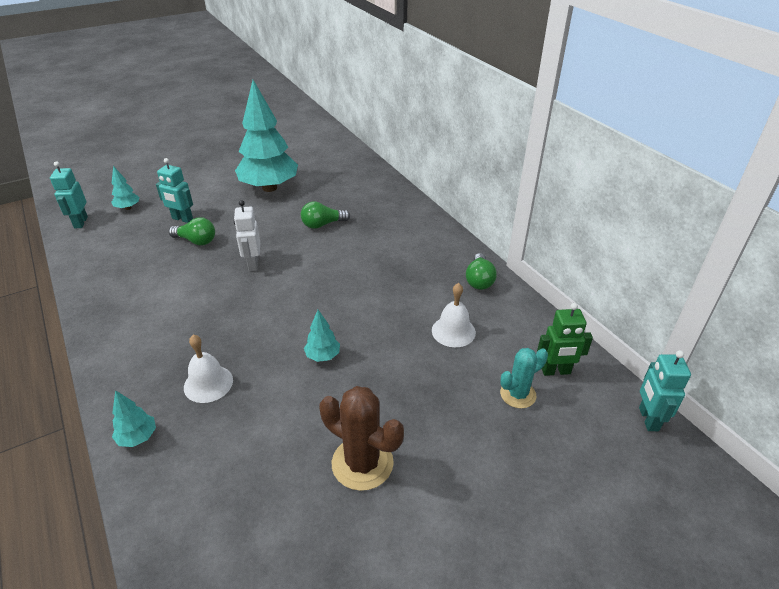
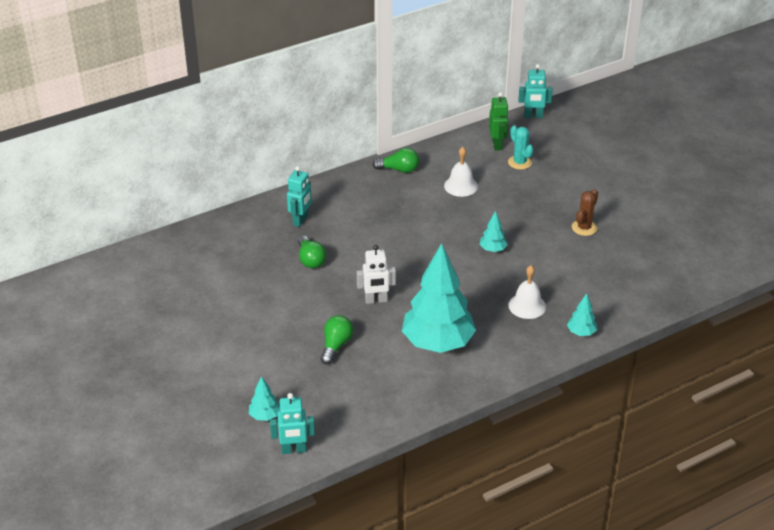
camera: 90 degrees left, 0 degrees up
(182, 219) = (293, 364): turquoise robot -> turquoise robot (300, 220)
(269, 188) = (232, 304): turquoise tree -> turquoise tree (438, 343)
(362, 463) = (584, 228): brown cactus -> brown cactus, size x0.64

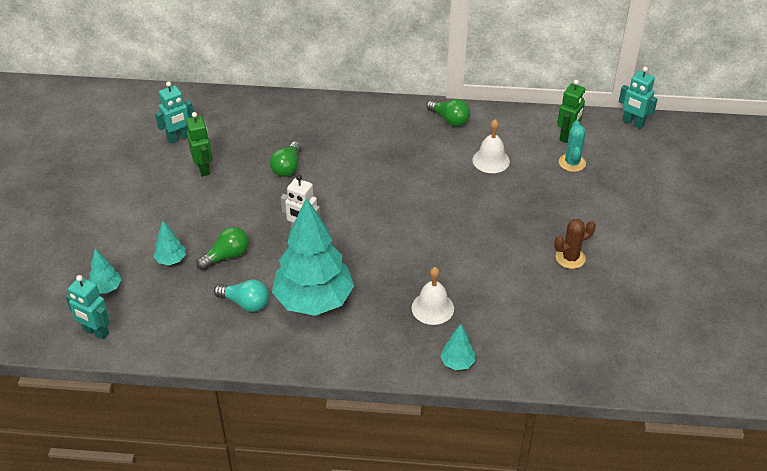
camera: 35 degrees right, 5 degrees up
(241, 292) = (203, 168): none -> green robot
(300, 220) = (316, 128): turquoise robot -> turquoise robot (178, 138)
(388, 370) = (245, 303): none -> turquoise light bulb
(492, 249) = (457, 236): turquoise tree -> turquoise tree (171, 260)

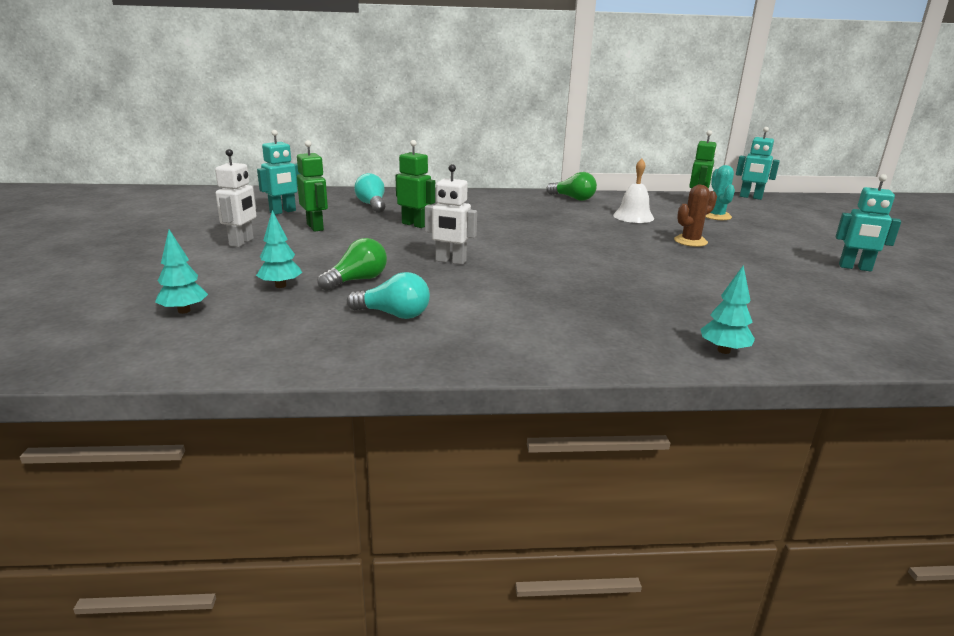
camera: 10 degrees left, 20 degrees down
(96, 332) = (161, 350): turquoise robot -> turquoise robot (855, 268)
(144, 192) = (242, 242): none -> white robot
(257, 127) = (372, 205): none -> turquoise light bulb
(287, 167) = (414, 224): green light bulb -> green robot
(314, 301) = (489, 308): turquoise tree -> none
(432, 308) = (650, 307): white bell -> none
(570, 258) = (778, 267): brown cactus -> brown cactus (690, 241)

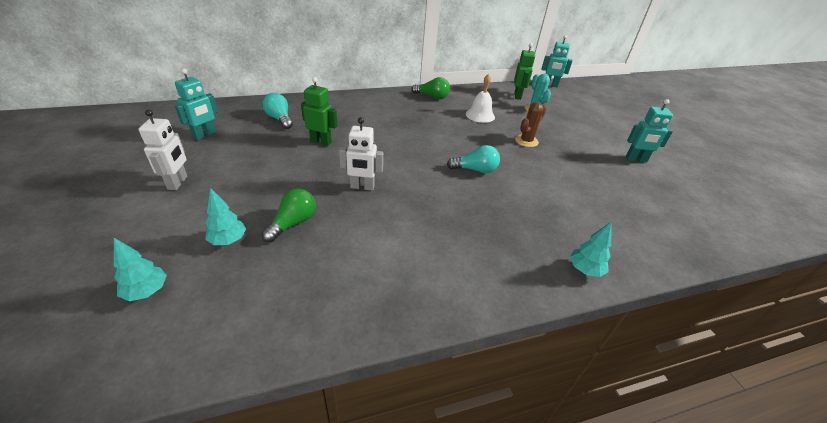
camera: 15 degrees left, 15 degrees up
(315, 227) = (239, 154): green robot -> none
(394, 314) = (335, 266): turquoise light bulb -> turquoise light bulb (475, 170)

